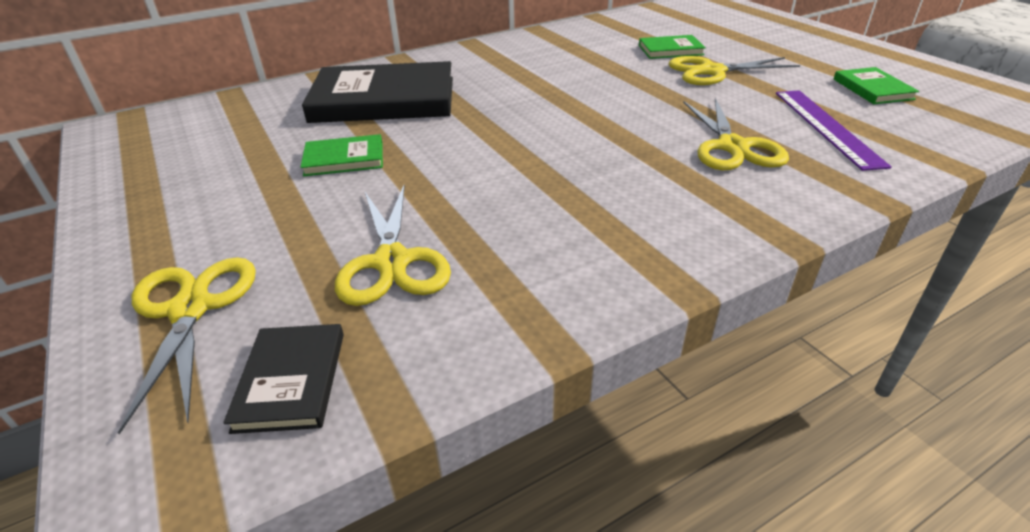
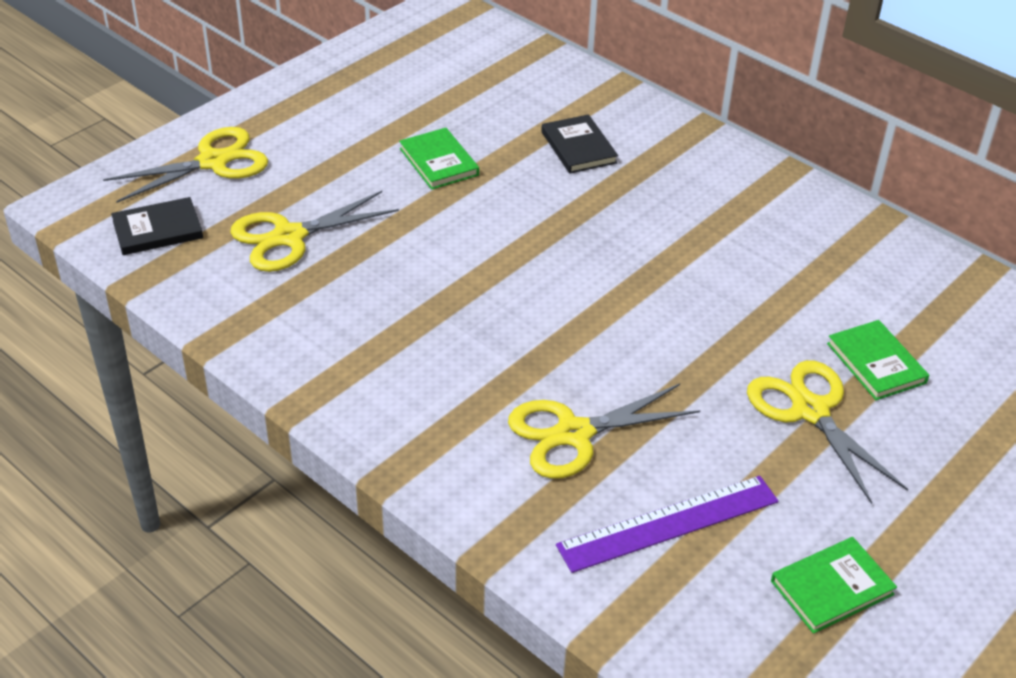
camera: 70 degrees right, 5 degrees up
(384, 99) = (578, 147): black book -> black book, size x0.47

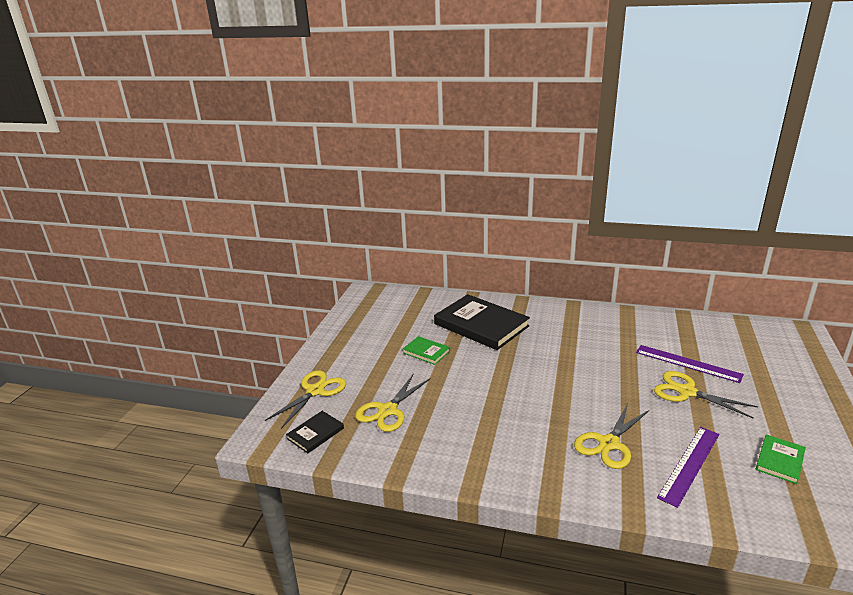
camera: 25 degrees left, 15 degrees down
(578, 147) = (481, 325): black book -> black book, size x2.12
(876, 363) = (687, 363): green book -> purple ruler

